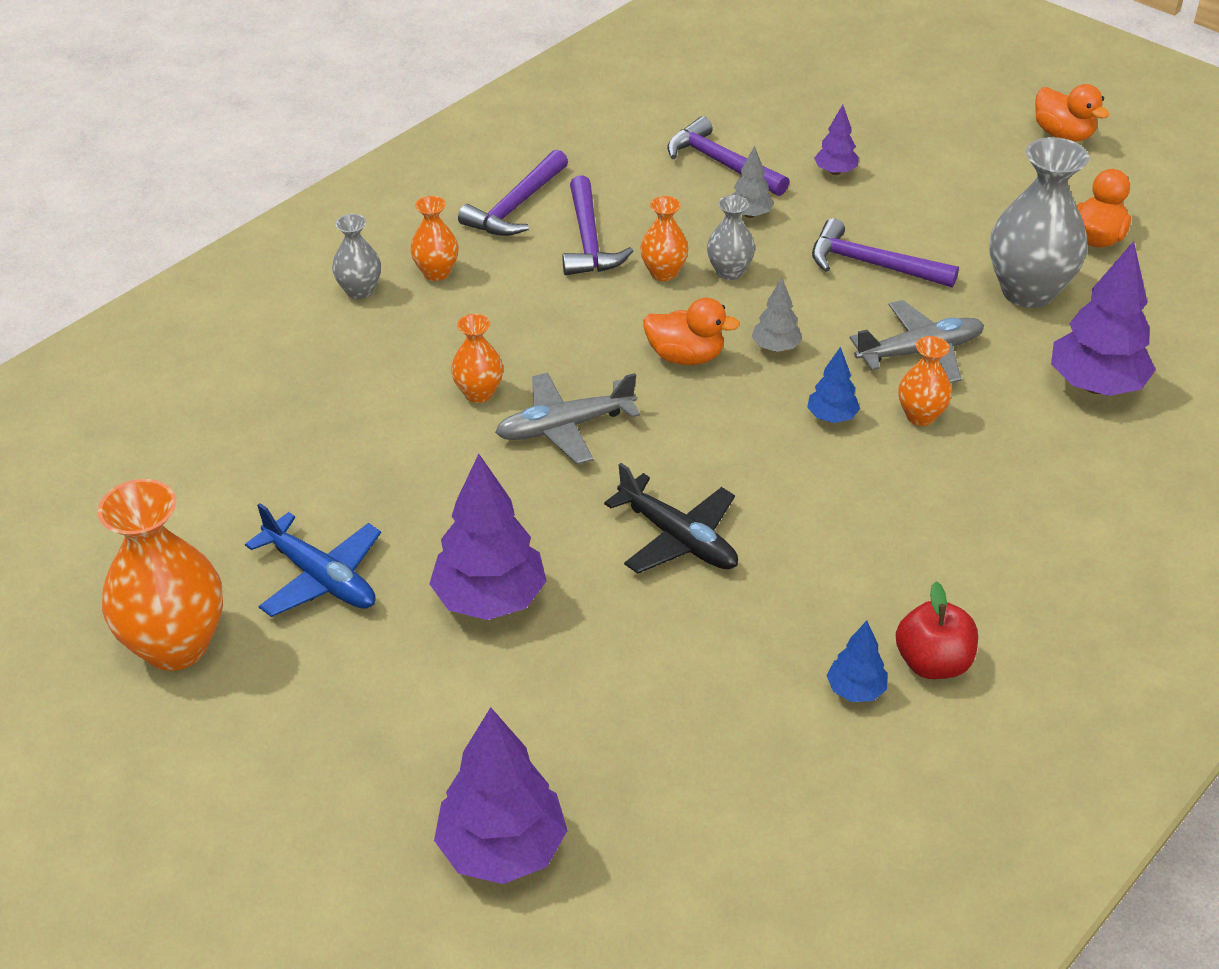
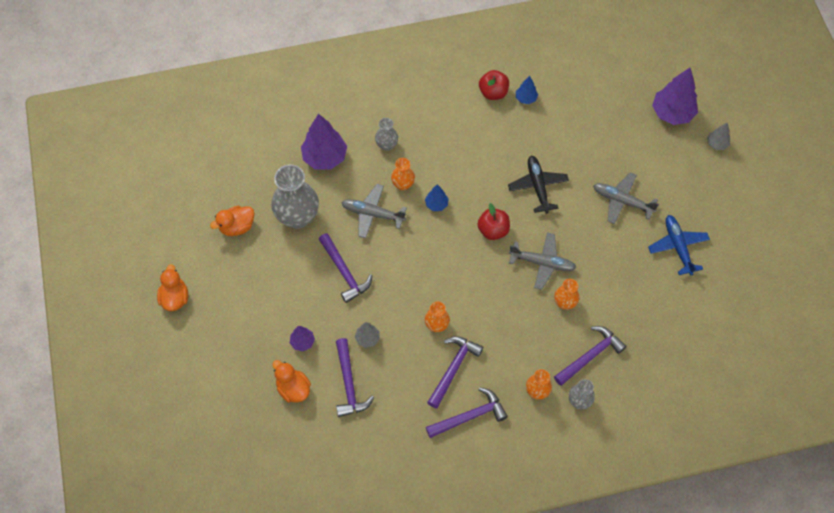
camera: 145 degrees left, 20 degrees up
(176, 646) = (744, 248): orange vase -> none
(381, 348) = (590, 356): none -> purple hammer
(490, 600) = (622, 201): purple tree -> grey plane
(685, 356) = (466, 270): orange duck -> orange duck (293, 388)
(695, 430) = (493, 230): none -> red apple
(729, 272) = (408, 307): grey vase -> grey vase (387, 145)
(775, 347) = (426, 252): grey tree -> grey tree (716, 144)

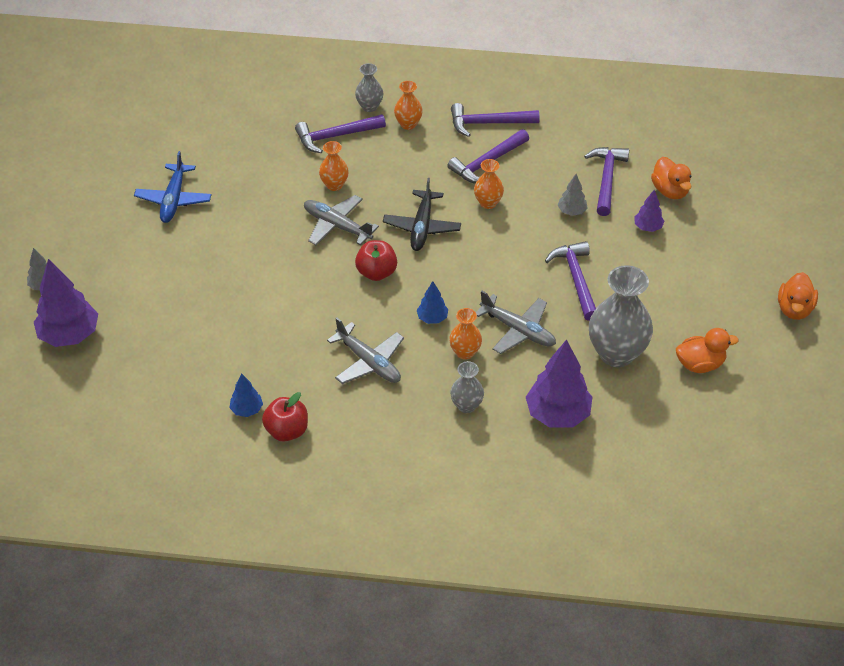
camera: 160 degrees left, 15 degrees down
(538, 186) = (295, 302): black plane -> black plane (422, 227)
(622, 201) = (204, 259): grey plane -> grey plane (369, 362)

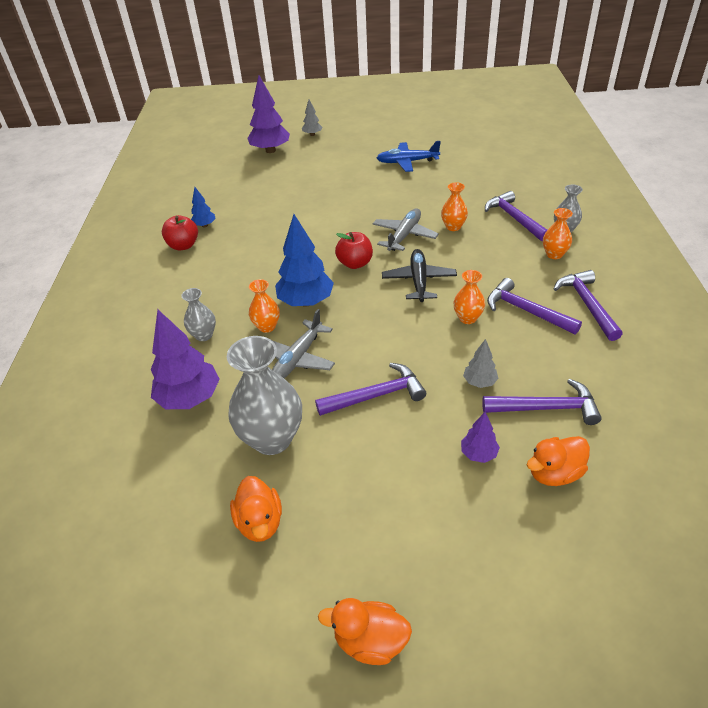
camera: 85 degrees right, 5 degrees down
(369, 362) = (253, 274): grey plane -> none
(422, 227) = (419, 281): black plane -> black plane turned 90 degrees clockwise
(432, 318) = (306, 302): blue tree -> blue tree, size x1.98

